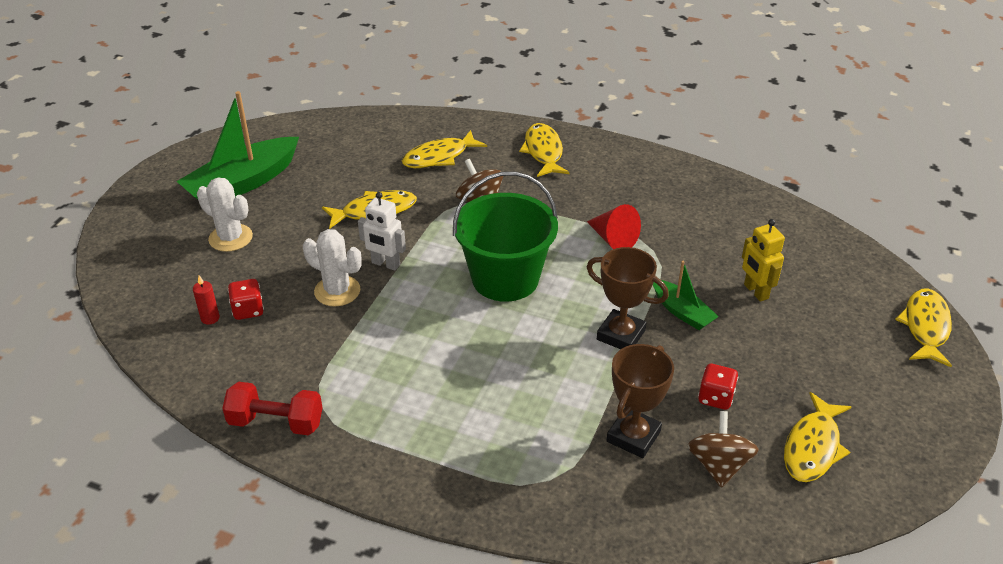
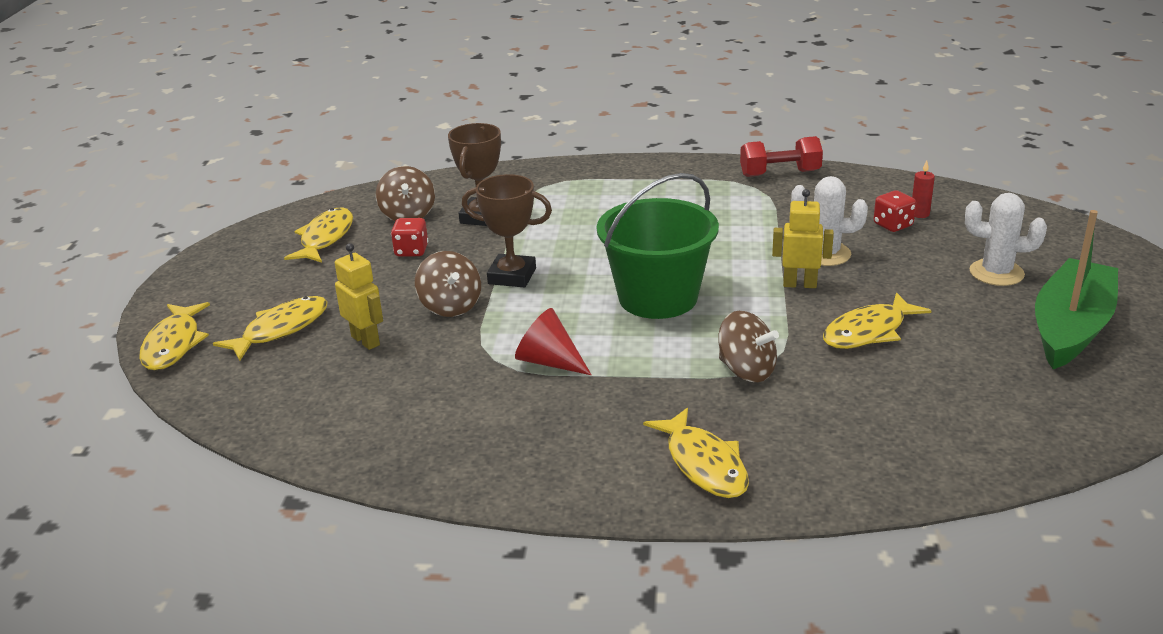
camera: 165 degrees right, 10 degrees down
(385, 264) = (799, 284): white robot -> yellow robot
(439, 157) = (854, 420): yellow fish -> yellow fish (281, 329)
(682, 312) = (450, 306): green boat -> brown spinning top

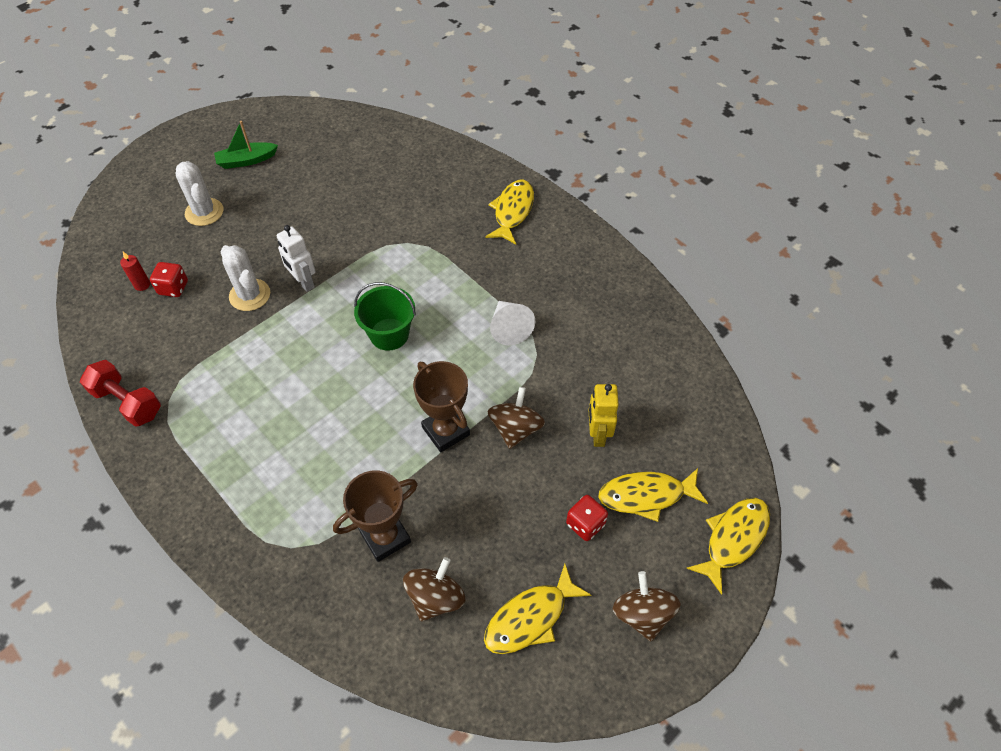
camera: 140 degrees left, 25 degrees up
(411, 251) = (481, 529): red dice -> red dice (585, 524)
(549, 361) = (509, 328): red cone -> white cone
(658, 297) = (389, 334): green bucket -> green bucket, size x0.62
(746, 370) = (422, 246): brown spinning top -> brown spinning top (642, 614)
(799, 284) = (303, 282): yellow robot -> white robot
(868, 331) = (330, 225): yellow fish -> none
(1070, 328) = (246, 160): green boat -> green boat, size x0.53

